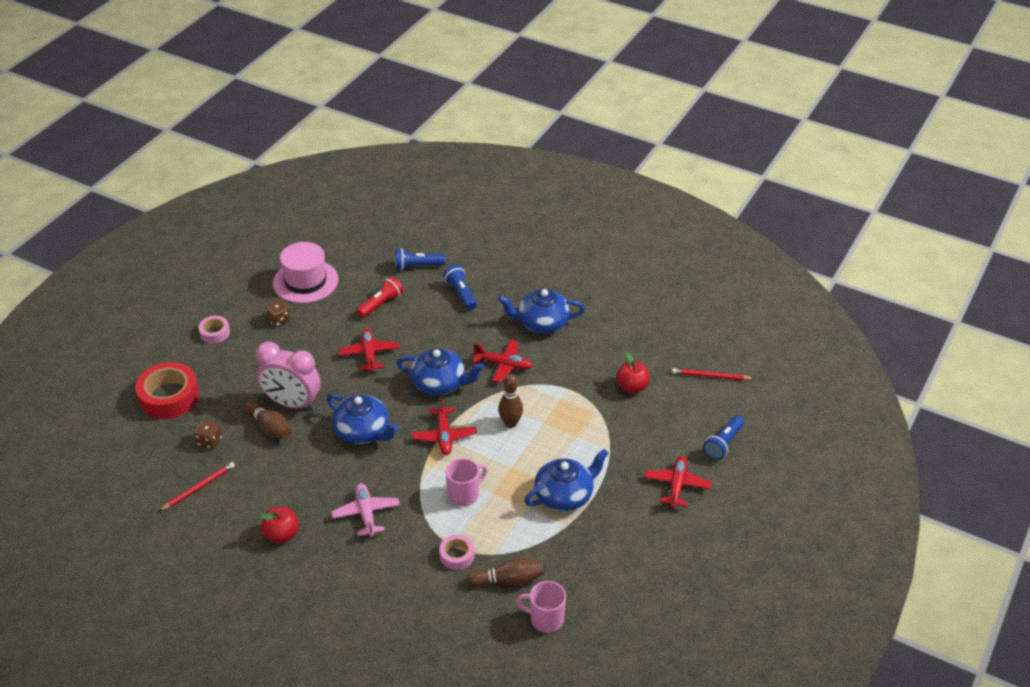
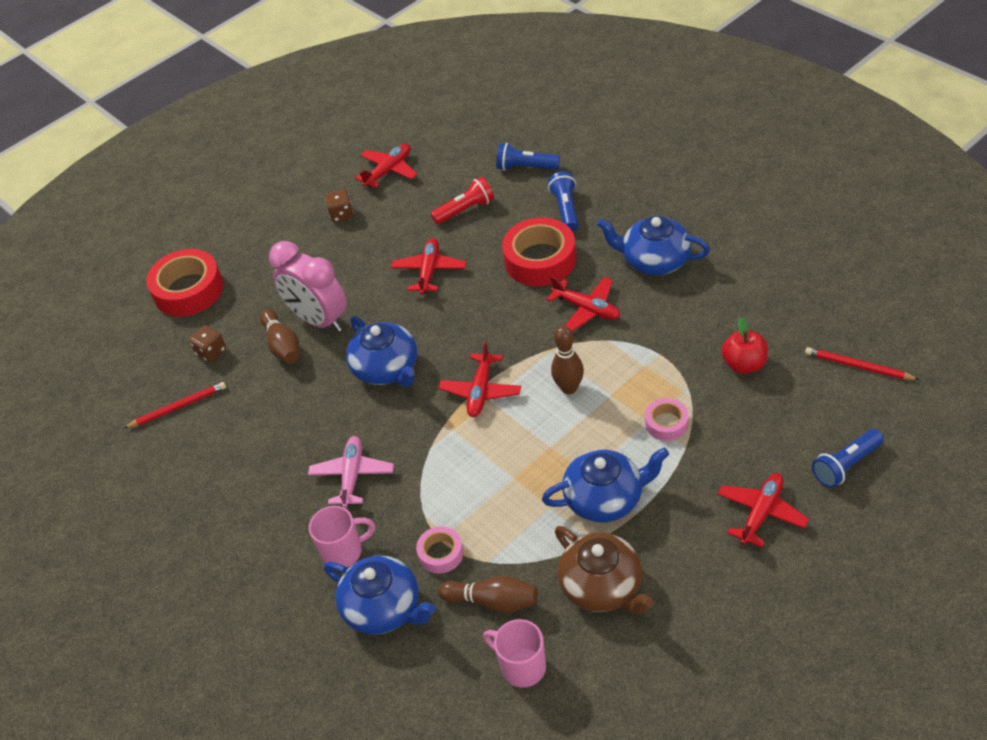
camera: 25 degrees right, 5 degrees up
(215, 333) = (266, 220): pink tape -> pink tape (666, 423)
(281, 534) = (246, 484): red apple -> none
(305, 281) = (388, 171): pink hat -> red plane
(440, 383) = (500, 322): blue teapot -> blue teapot (384, 608)
(454, 334) = (540, 260): none -> red tape
(464, 494) = (479, 473): pink mug -> pink mug (343, 552)
(584, 554) = (603, 586): none -> brown teapot

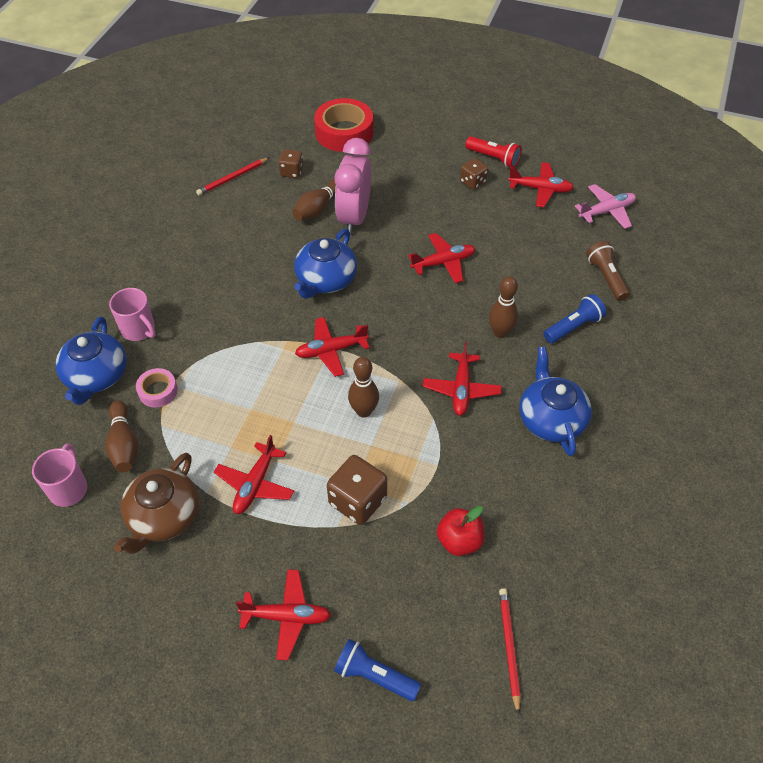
camera: 55 degrees right, 5 degrees up
(178, 407) = (232, 178): red pencil -> red pencil turned 105 degrees clockwise
(352, 476) = (211, 304): pink plane -> pink plane (606, 211)
(465, 210) = (527, 257): red flashlight -> red flashlight (494, 158)
(525, 167) = (606, 277): blue flashlight -> brown flashlight
(540, 260) = (500, 332): red tape -> brown bowling pin
(605, 498) = (255, 484): blue teapot -> red plane
(666, 423) = (357, 501): pink tape -> brown dice

